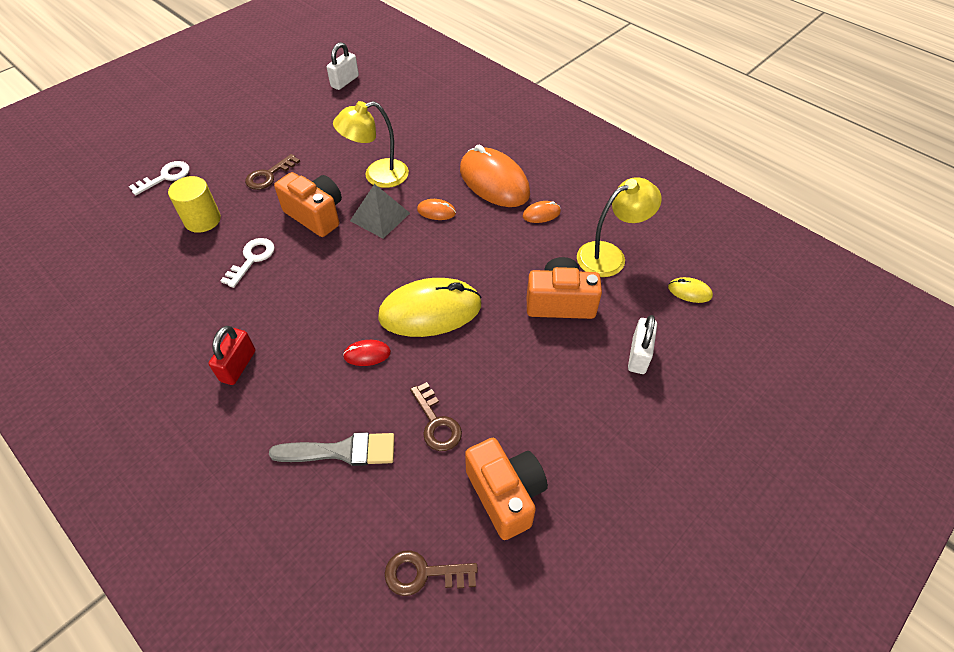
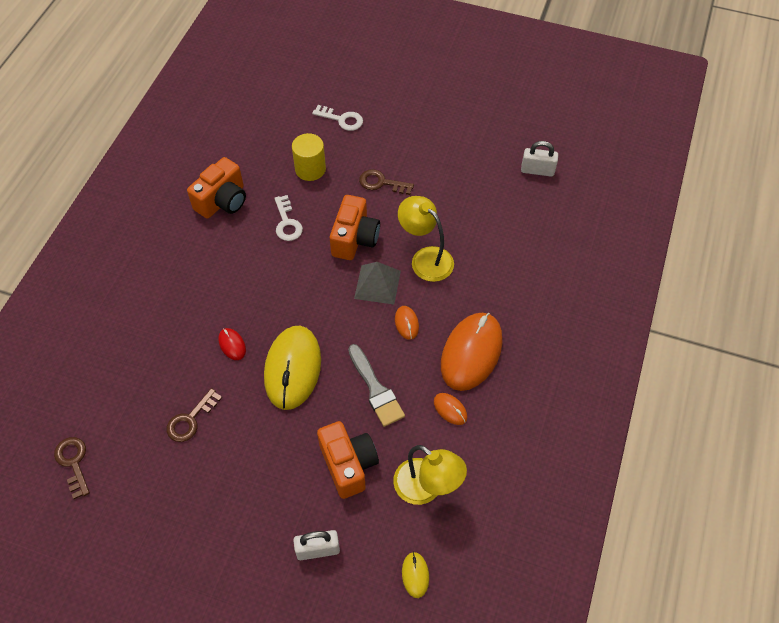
camera: 65 degrees right, 5 degrees up
(238, 366) = (188, 269): red padlock -> none
(252, 259) = (287, 222): white key -> white key turned 75 degrees clockwise
(341, 451) = (145, 369): grey brush -> grey brush (375, 389)
(430, 311) = (293, 369): yellow mouse -> yellow mouse turned 45 degrees clockwise
(505, 494) = (148, 492): orange camera -> orange camera (222, 201)

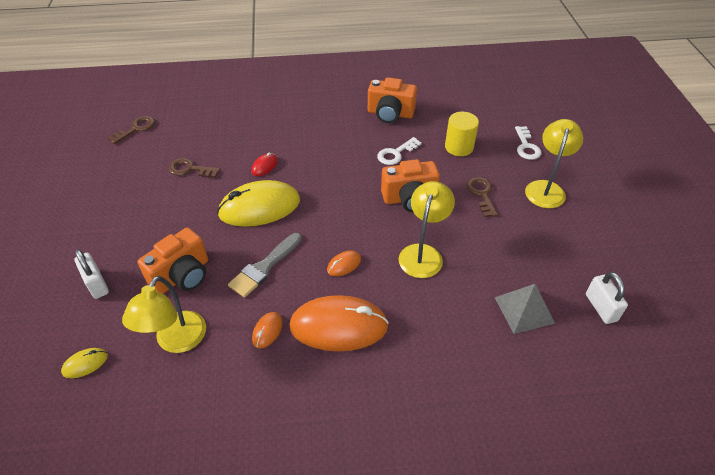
camera: 65 degrees right, 10 degrees down
(377, 284) = (372, 230): grey pyramid -> grey pyramid (524, 310)
(401, 135) = (546, 188): none -> yellow lamp

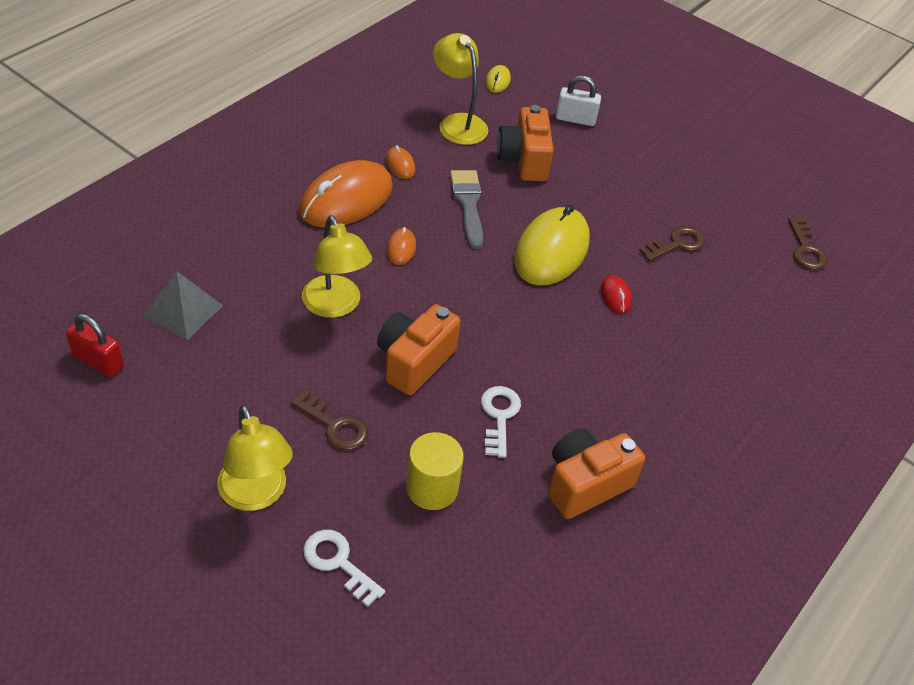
camera: 130 degrees right, 0 degrees up
(600, 307) = (98, 361): white padlock -> red padlock

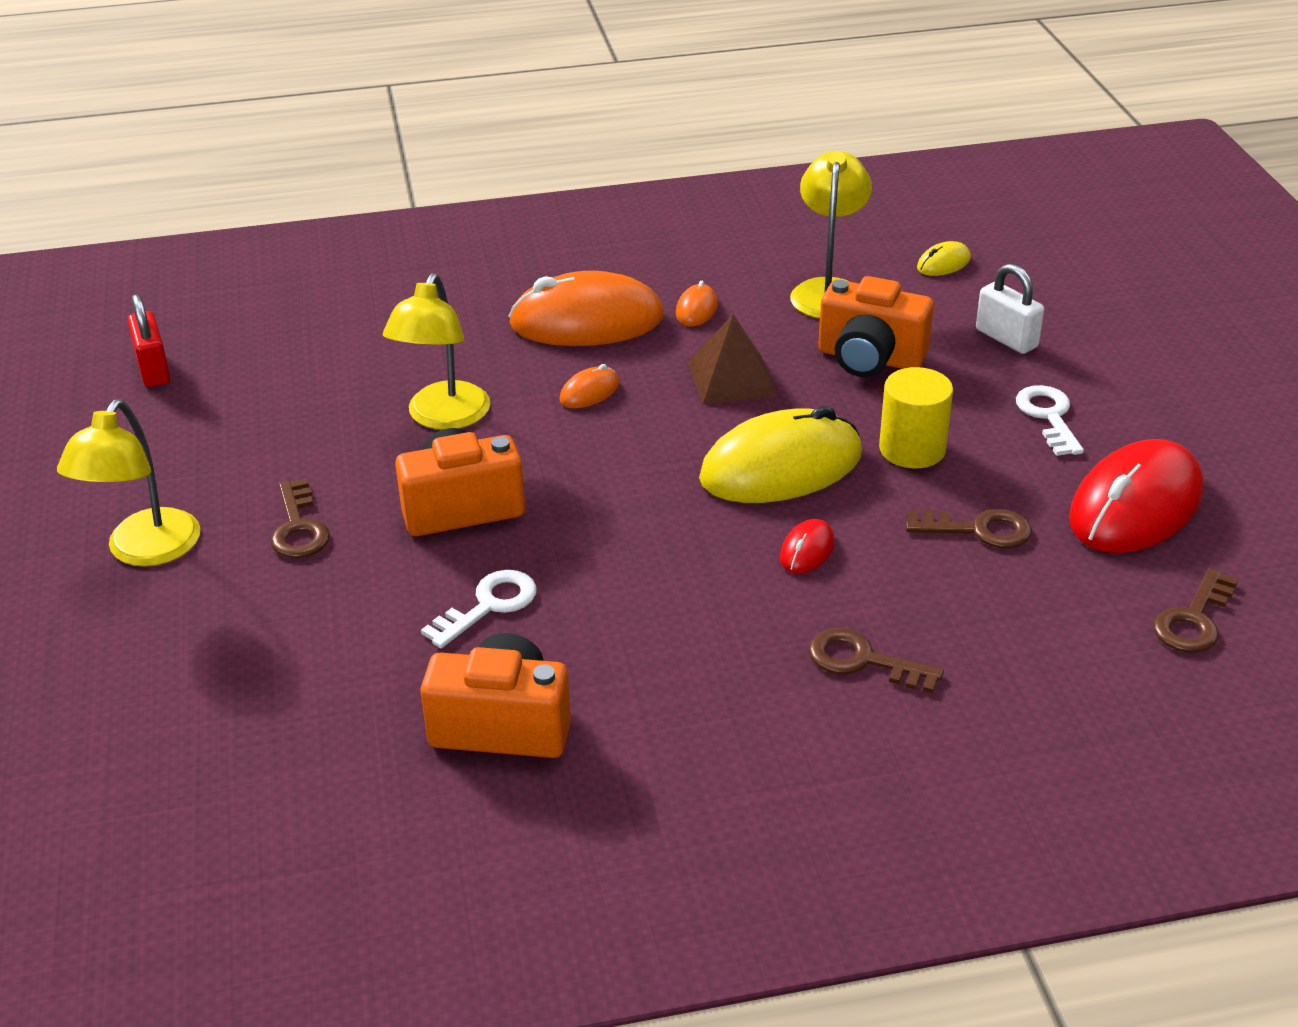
camera: 45 degrees right, 10 degrees down
(183, 310) = (284, 358): grey pyramid -> none
(338, 563) = (142, 652): white key -> white key (1048, 417)
(432, 488) = (323, 636): yellow cylinder -> yellow cylinder (912, 449)
(468, 204) = (731, 378): grey brush -> brown pyramid
(524, 160) = (870, 358): orange camera -> orange camera turned 105 degrees counterclockwise
(704, 347) = (863, 661): none -> brown key
(726, 196) = (1135, 506): none -> red mouse

